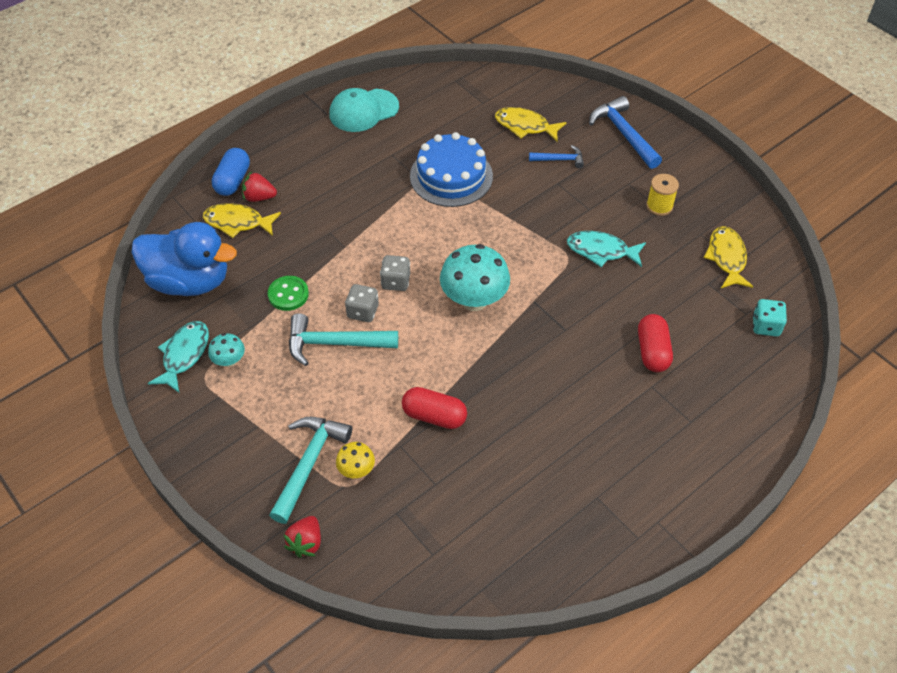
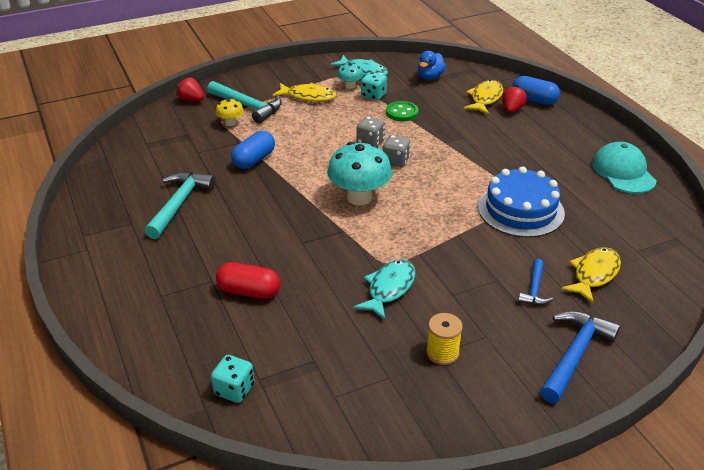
camera: 105 degrees right, 15 degrees down
(190, 281) = (430, 77): blue duck -> blue duck, size x0.50
(251, 330) = (373, 95): none -> turquoise dice
(335, 343) = (344, 127): turquoise hammer -> turquoise hammer (179, 204)
(434, 416) = (254, 160): red capsule -> blue capsule
(623, 134) = (574, 355): blue hammer -> blue hammer turned 45 degrees counterclockwise
(726, 258) = (343, 389): yellow fish -> yellow fish (308, 96)

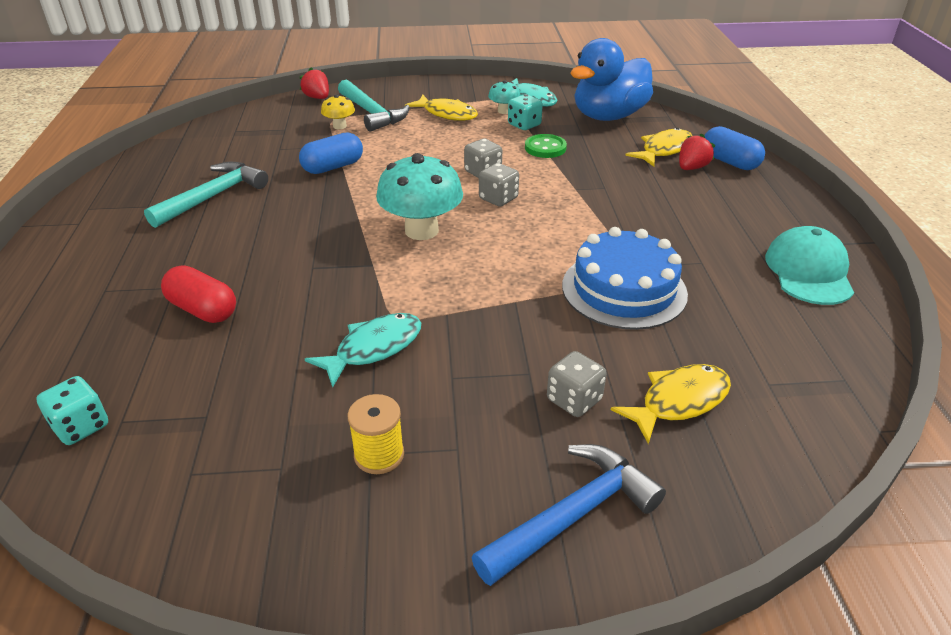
camera: 20 degrees right, 0 degrees up
(430, 77) = (608, 116): blue duck -> blue duck, size x2.01
(534, 289) = (574, 400): blue hammer -> grey dice

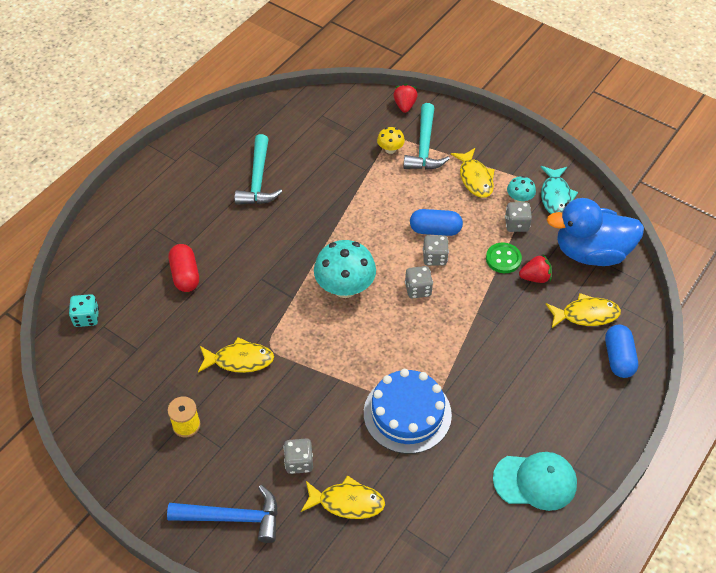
camera: 40 degrees right, 15 degrees up
(213, 197) = (258, 180): turquoise hammer -> turquoise hammer turned 105 degrees clockwise
(333, 167) = (348, 193): blue capsule -> blue capsule (435, 230)
(373, 348) = (239, 360): turquoise fish -> yellow fish
(524, 125) = (516, 224): turquoise dice -> grey dice
(691, 168) = (582, 345): red strawberry -> red strawberry (535, 277)
(808, 271) = (535, 481): turquoise cap -> turquoise cap turned 45 degrees clockwise

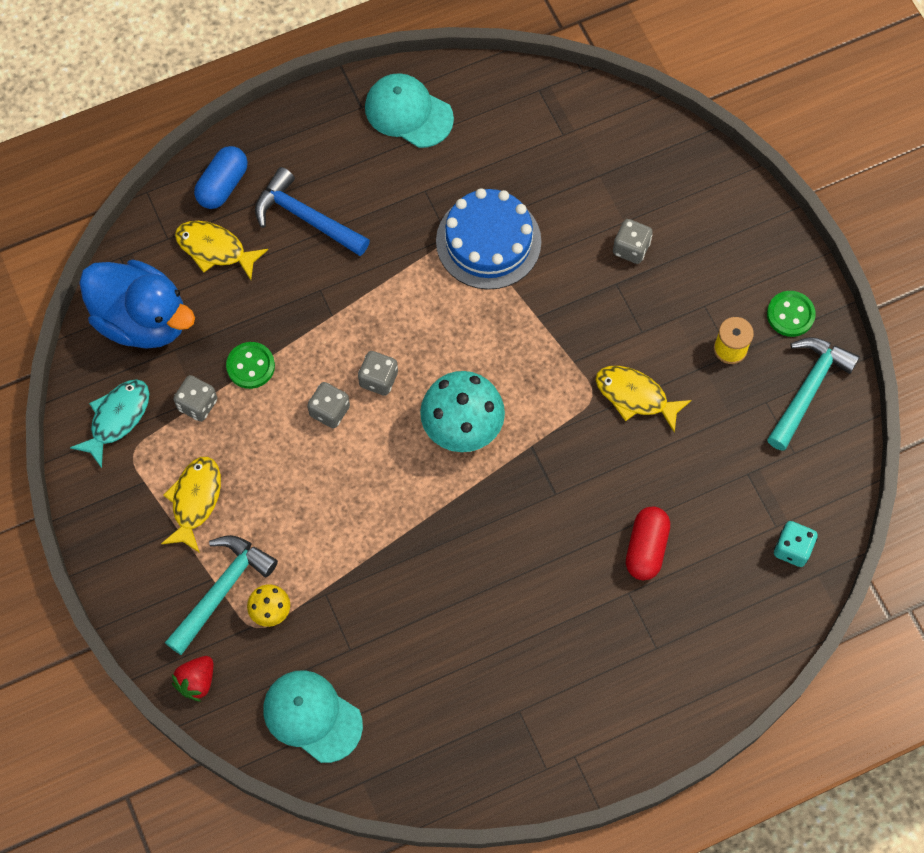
camera: 150 degrees left, 15 degrees up
(150, 473) = (790, 315): none -> green button
(232, 517) = (726, 228): blue hammer -> blue hammer (306, 218)
(258, 180) = (478, 655): turquoise hammer -> turquoise hammer (808, 389)
(332, 117) = (312, 716): none -> turquoise cap
(347, 502) = (605, 185): yellow fish -> none
(435, 230) = (301, 450): blue capsule -> none
(519, 199) = (165, 438): turquoise mushroom -> none
(535, 277) = (233, 323): red strawberry -> none

